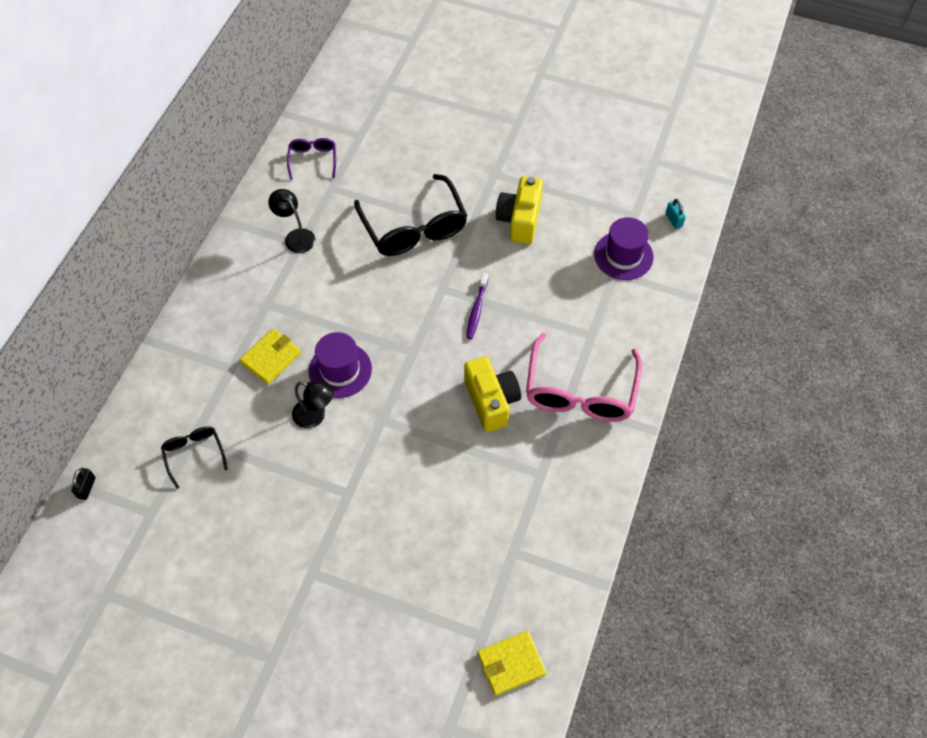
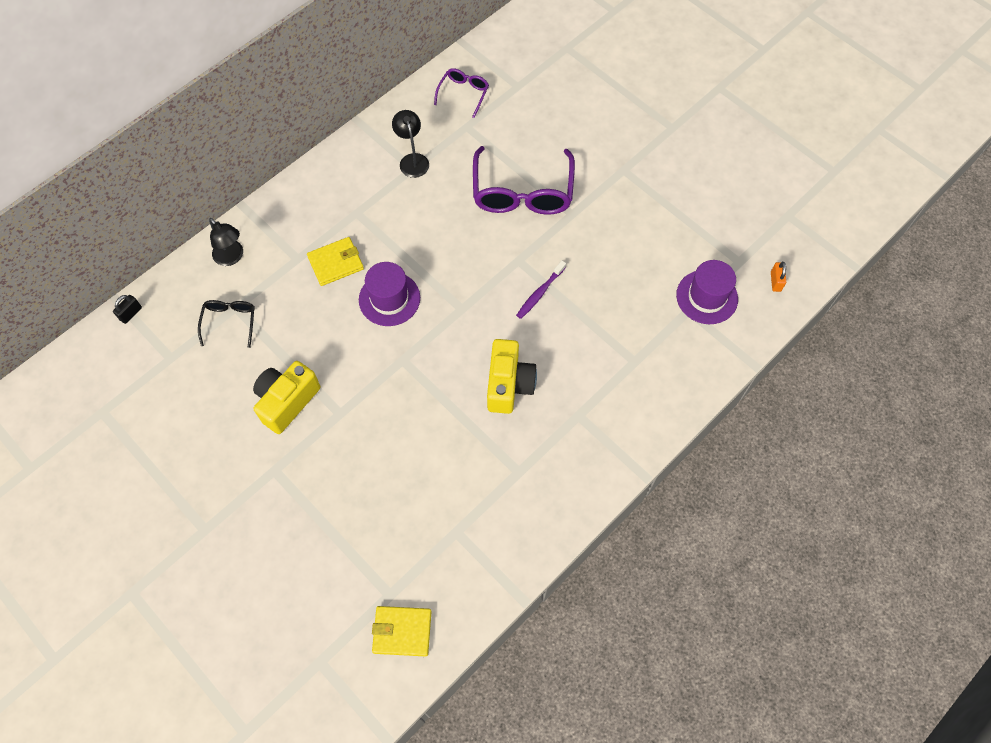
camera: 25 degrees right, 5 degrees up
(315, 416) = (347, 332): black lamp -> black lamp (232, 257)
(414, 228) = (522, 193): black glasses -> purple glasses
(520, 220) = (624, 223): yellow camera -> yellow camera (287, 401)
(580, 392) = (595, 411): pink glasses -> none
(673, 220) = (775, 281): turquoise padlock -> orange padlock

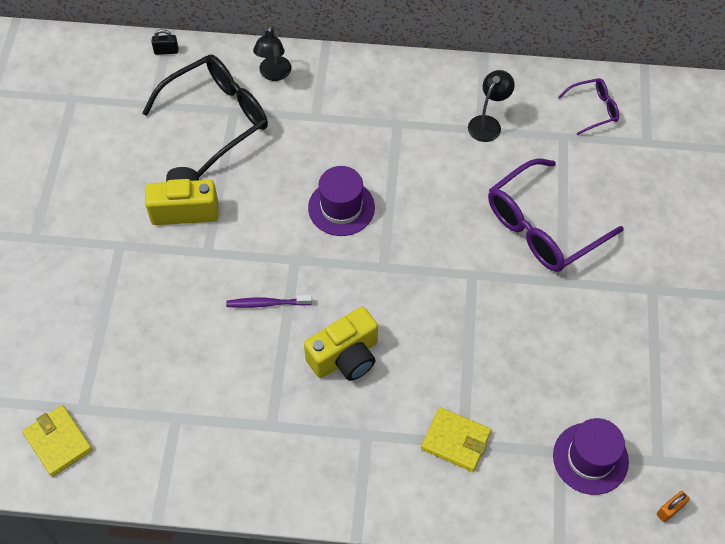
camera: 50 degrees right, 5 degrees down
(230, 322) = (218, 117): black glasses -> black glasses, size x1.98
(336, 263) = (337, 145): yellow wallet -> yellow wallet (455, 441)
(540, 293) = (456, 315): purple toothbrush -> purple toothbrush (267, 303)

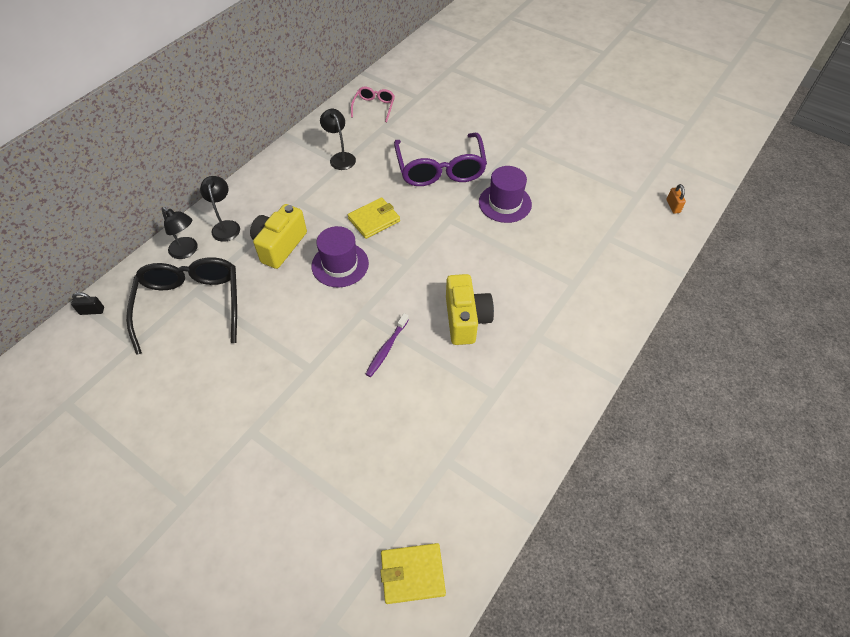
camera: 60 degrees left, 5 degrees down
(166, 51) = (92, 311): black padlock -> black padlock turned 60 degrees clockwise
(185, 208) = (256, 366): yellow camera -> yellow camera (280, 246)
(324, 84) = (226, 226): none -> black lamp
(455, 441) = (570, 287): yellow wallet -> yellow wallet (374, 220)
(590, 458) = (620, 225): purple hat -> purple hat (505, 203)
(593, 109) = (374, 107): purple glasses -> pink glasses

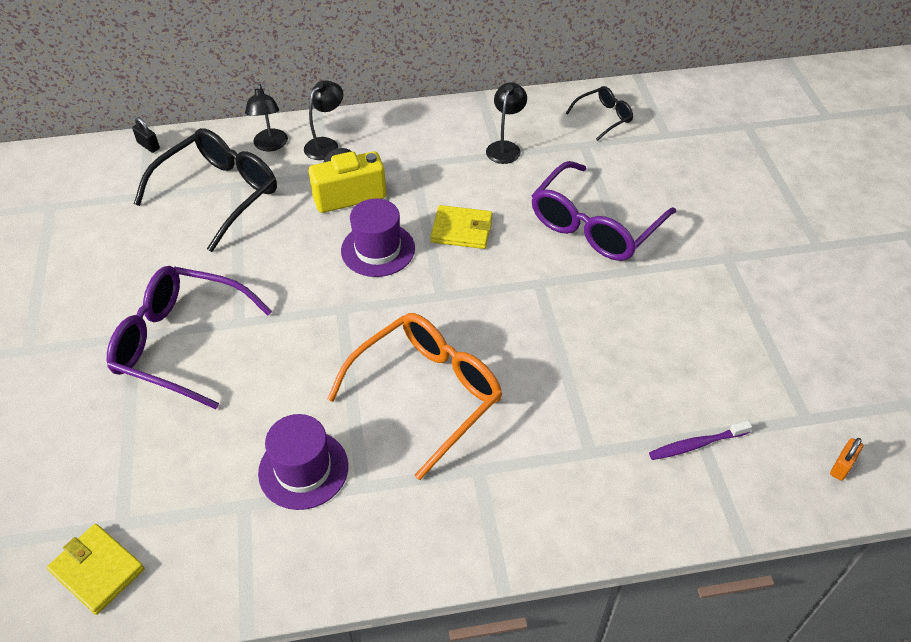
camera: 45 degrees right, 5 degrees down
(288, 410) = (180, 342): none -> purple glasses
(374, 107) = (604, 117): pink glasses -> black glasses
(386, 348) = (322, 359): purple toothbrush -> purple toothbrush (696, 445)
(466, 319) = (427, 393): yellow camera -> orange glasses
(505, 203) = (622, 309): purple hat -> purple hat (303, 469)

